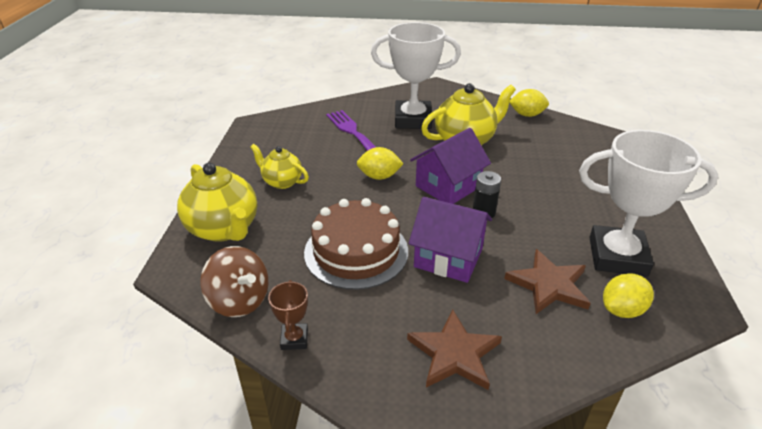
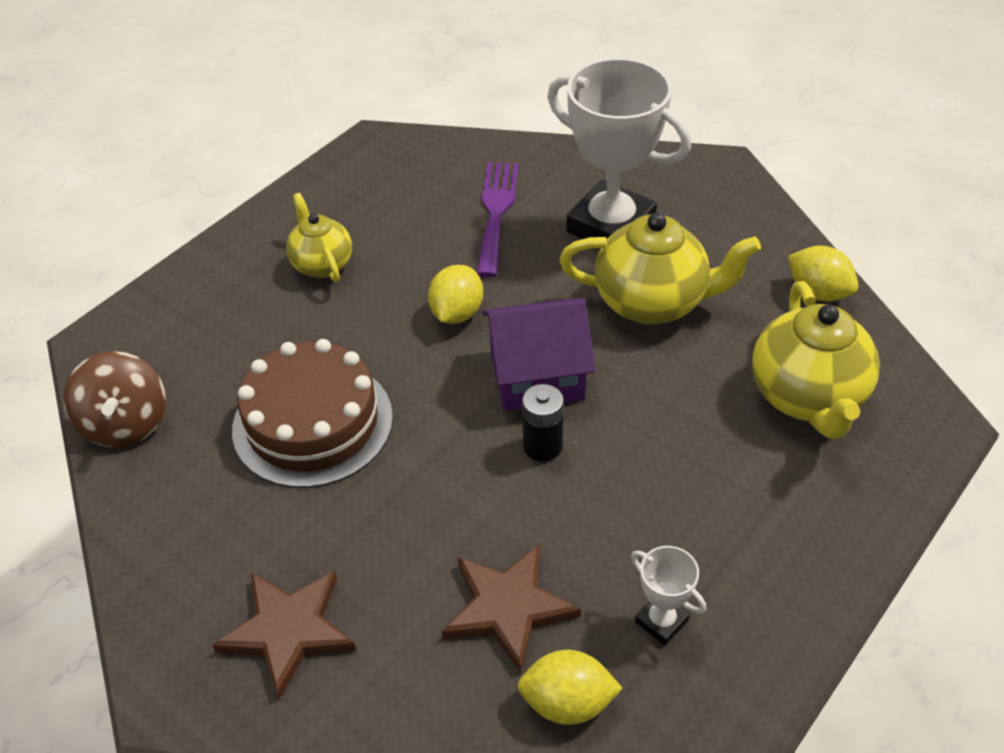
camera: 35 degrees right, 10 degrees up
(224, 229) = (192, 309): yellow teapot -> yellow teapot (807, 397)
(294, 339) = (138, 507): brown trophy -> none
(379, 176) = (457, 313): yellow lemon -> yellow lemon turned 75 degrees clockwise
(448, 257) = (418, 493): purple house -> none
(617, 256) = (661, 621): white trophy -> white trophy, size x0.44

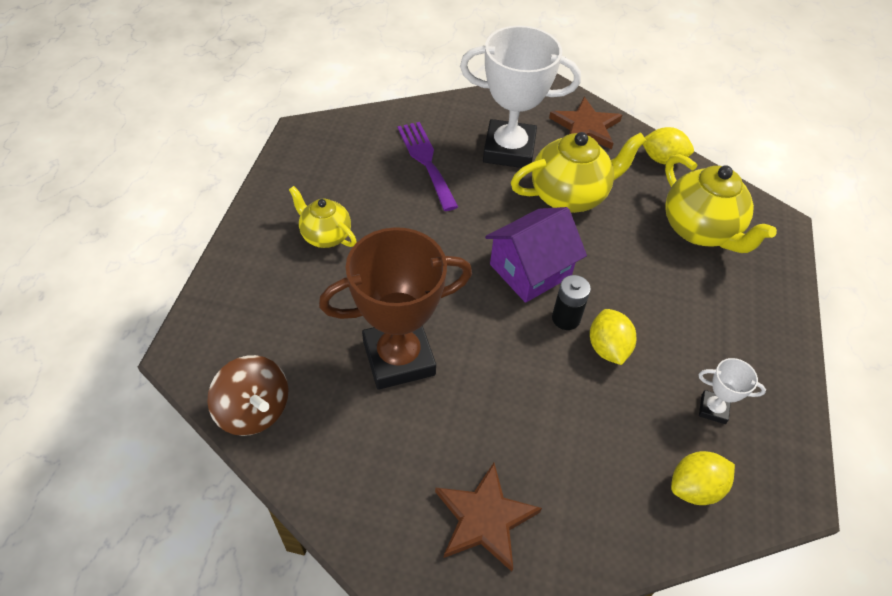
camera: 30 degrees left, 5 degrees up
(312, 423) = (399, 358): brown cake -> brown trophy
(457, 313) = (447, 243): yellow lemon -> yellow lemon (608, 348)
(508, 608) = (617, 439): brown star -> brown star (585, 127)

